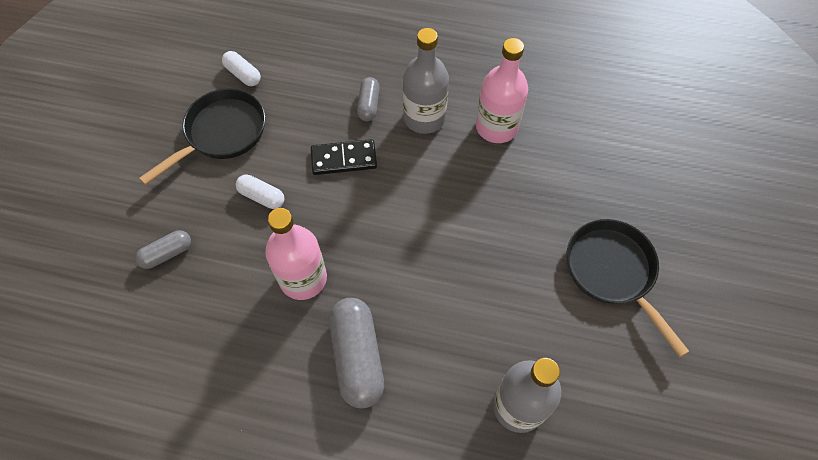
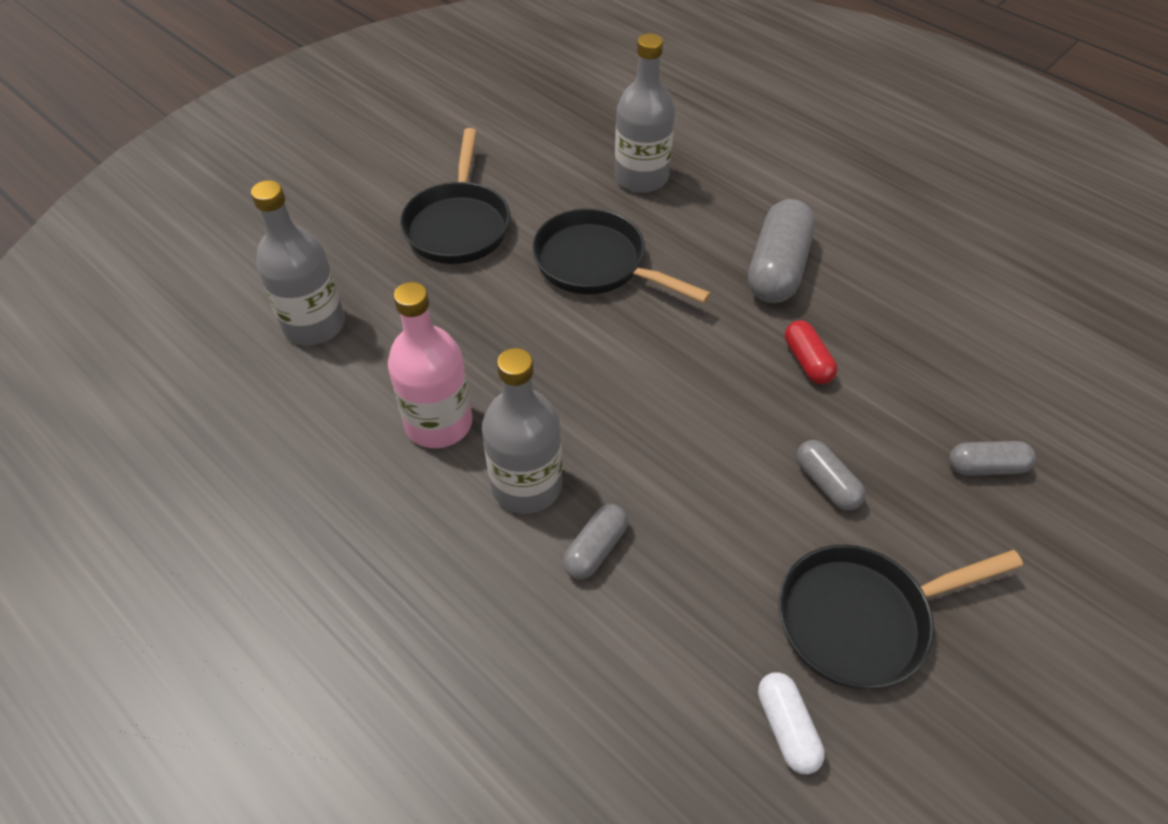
camera: 150 degrees left, 10 degrees down
(262, 196) = (826, 483): white capsule -> grey capsule
(303, 278) = (807, 361): pink bottle -> red capsule
(344, 159) = (681, 481): black domino -> none
(490, 289) = (596, 264): none -> black pan
(622, 148) = (314, 325): none -> grey bottle

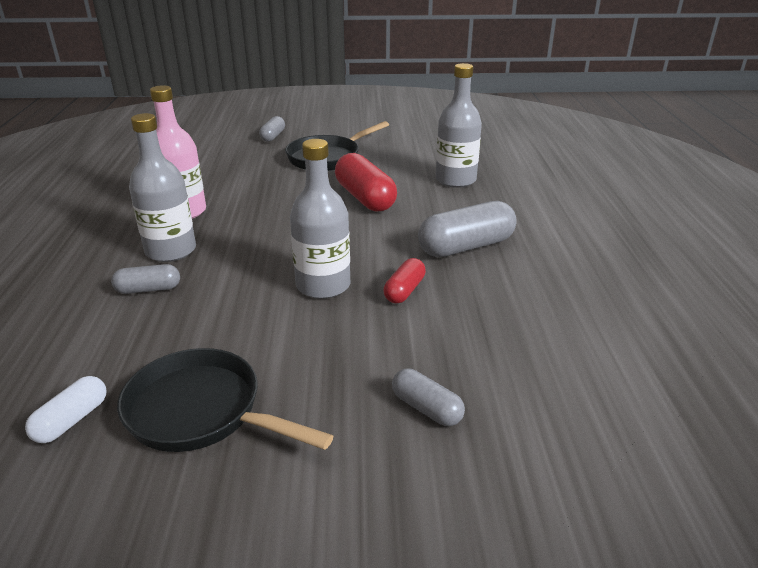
camera: 45 degrees right, 20 degrees down
(314, 325) = (206, 160): grey bottle -> grey bottle (323, 285)
(596, 264) = (365, 198): black pan -> red capsule
(826, 483) = (307, 344): grey capsule -> grey capsule (273, 136)

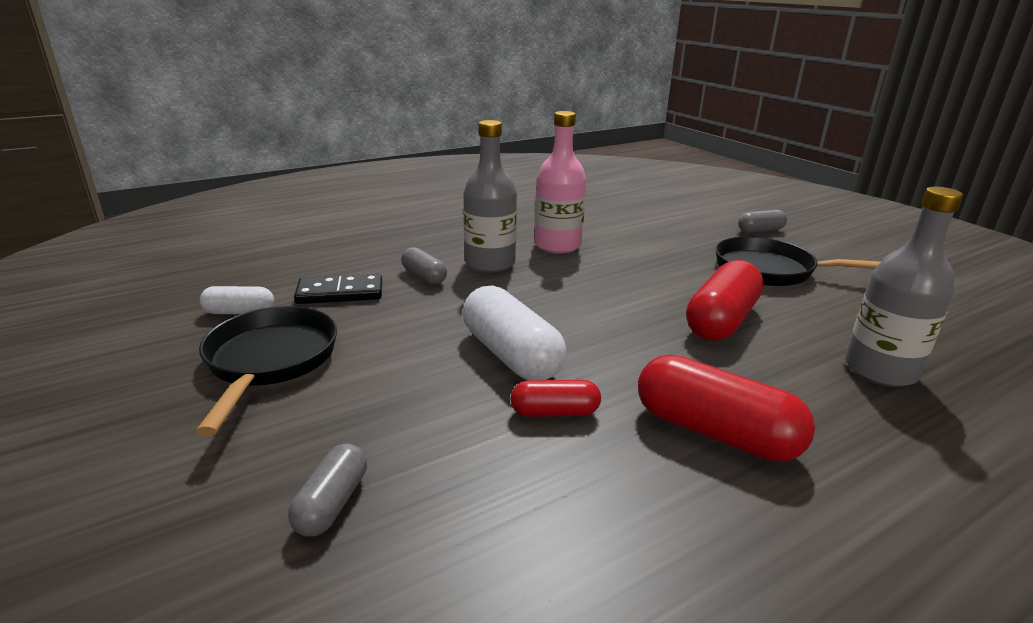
camera: 60 degrees right, 5 degrees down
(116, 344) = (340, 293): none -> black domino
(323, 285) = (511, 355): grey bottle -> white capsule
(466, 246) = (715, 432): grey capsule -> red capsule

